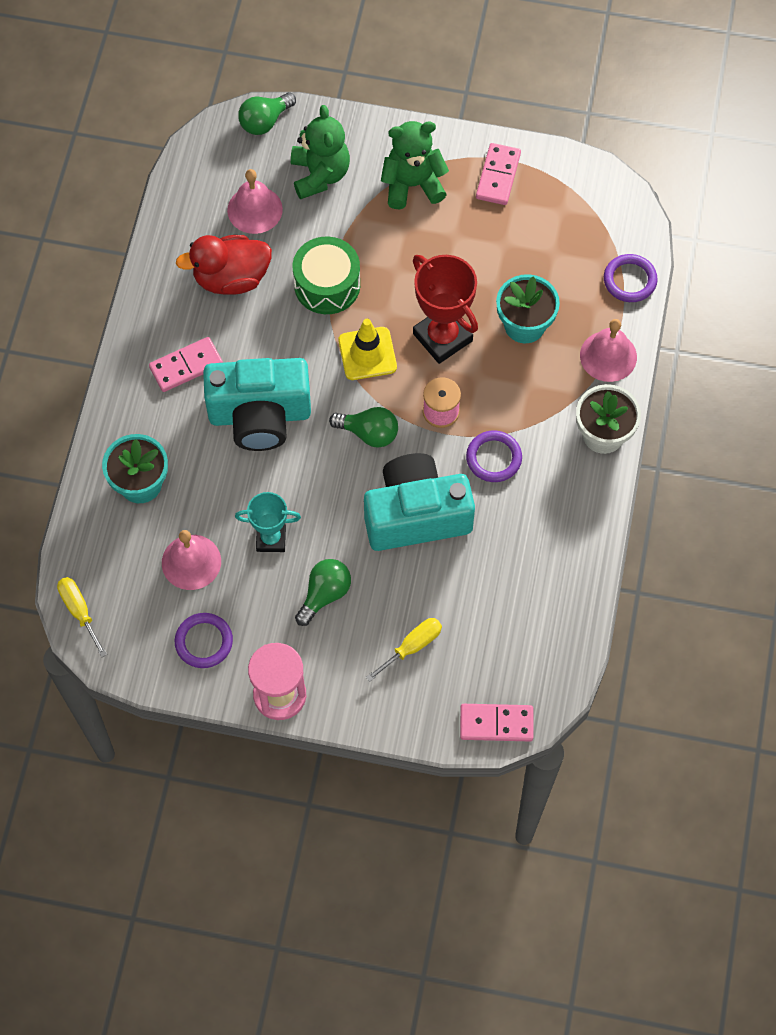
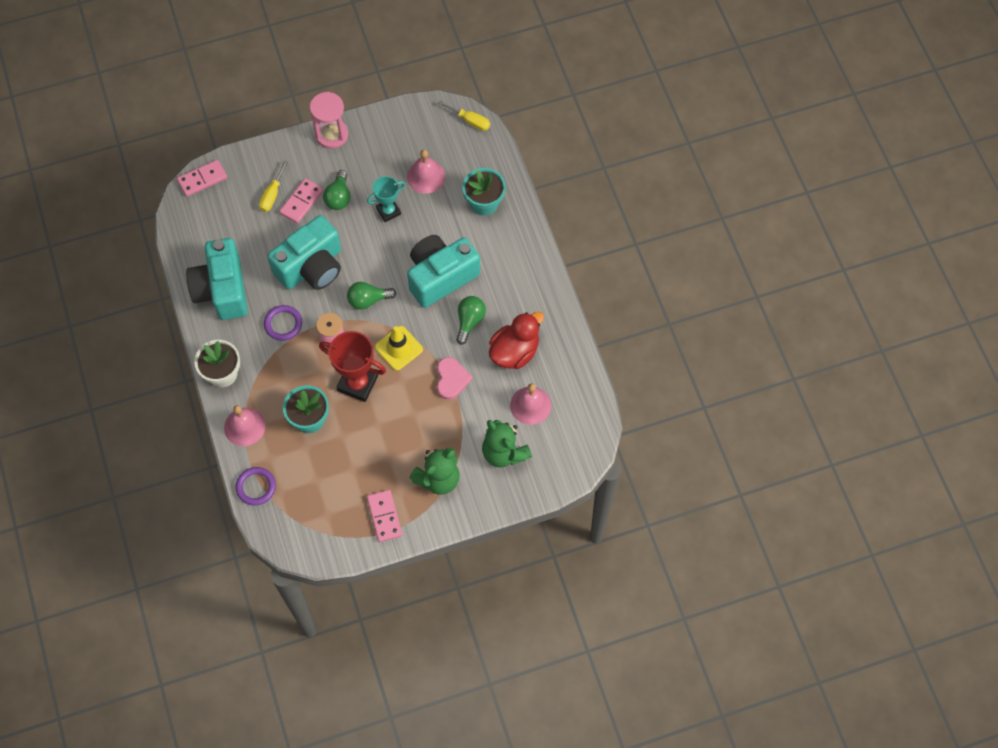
camera: 150 degrees right, 0 degrees up
(186, 366) = (505, 283): pink domino -> pink domino (301, 202)
(204, 642) = (391, 140): purple ring -> none
(265, 121) = (565, 471): green light bulb -> green light bulb (469, 321)
(327, 285) = (451, 379): green drum -> pink heart
(549, 545) = (222, 290): none -> turquoise camera

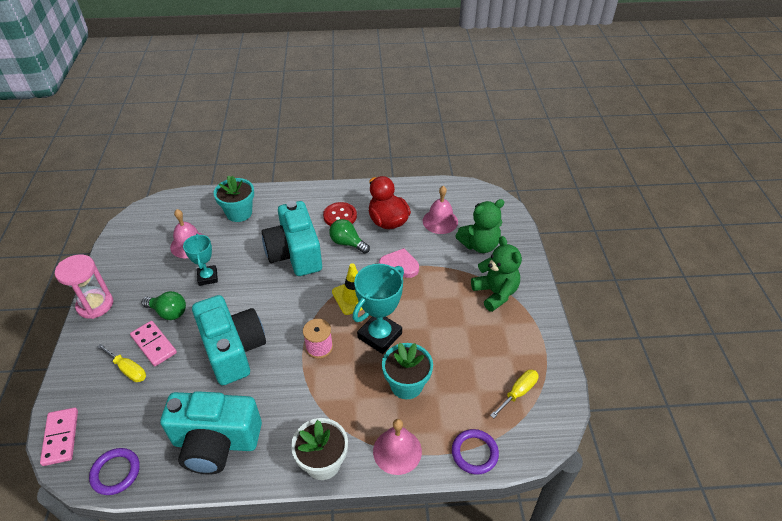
camera: 75 degrees left, 20 degrees down
(283, 324) = (287, 388): purple ring -> purple ring (116, 472)
(357, 383) = (380, 335): red trophy -> turquoise trophy
(368, 300) = (293, 310): green light bulb -> none
(384, 516) = (527, 341): pink domino -> none
(470, 121) = (155, 206): yellow screwdriver -> yellow screwdriver (518, 392)
(508, 302) = (340, 216): none -> red button

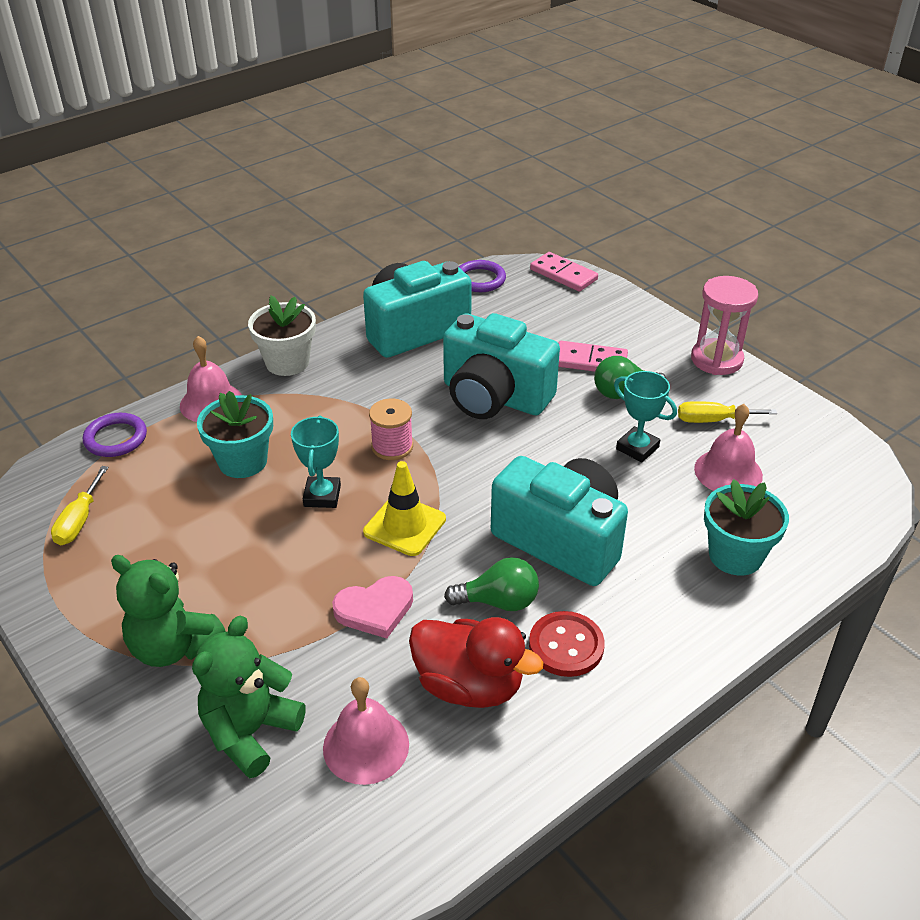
camera: 145 degrees right, 5 degrees down
(128, 370) = (582, 333): yellow screwdriver -> yellow screwdriver (712, 420)
(380, 335) = (322, 496): turquoise trophy -> turquoise trophy, size x0.63

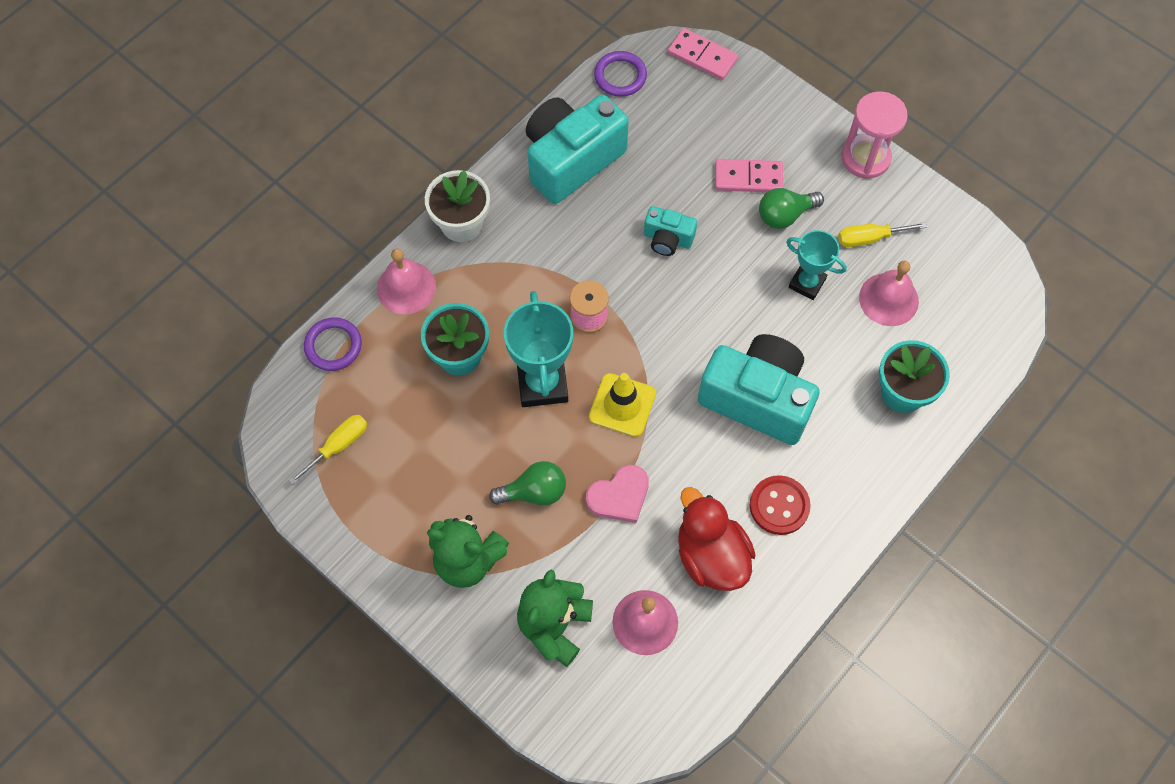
camera: 10 degrees left, 25 degrees up
(79, 521) = (339, 446): yellow screwdriver -> yellow screwdriver turned 135 degrees counterclockwise
(322, 496) = (542, 383): turquoise trophy -> turquoise trophy, size x1.60
(469, 685) = (711, 556): red duck -> red duck turned 135 degrees counterclockwise
(494, 397) = (667, 239): turquoise camera -> turquoise camera, size x0.48
(498, 601) = (718, 472): green light bulb -> green light bulb (534, 492)

